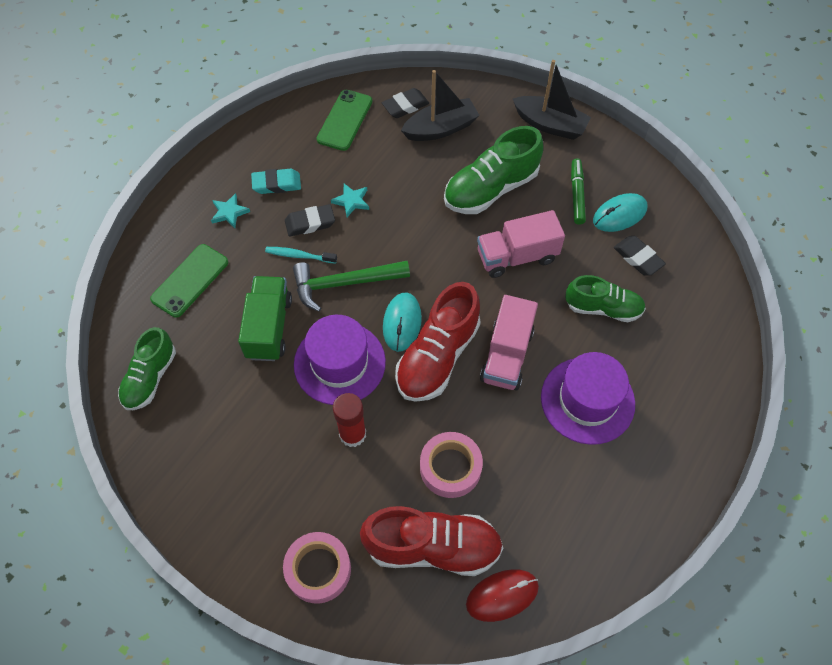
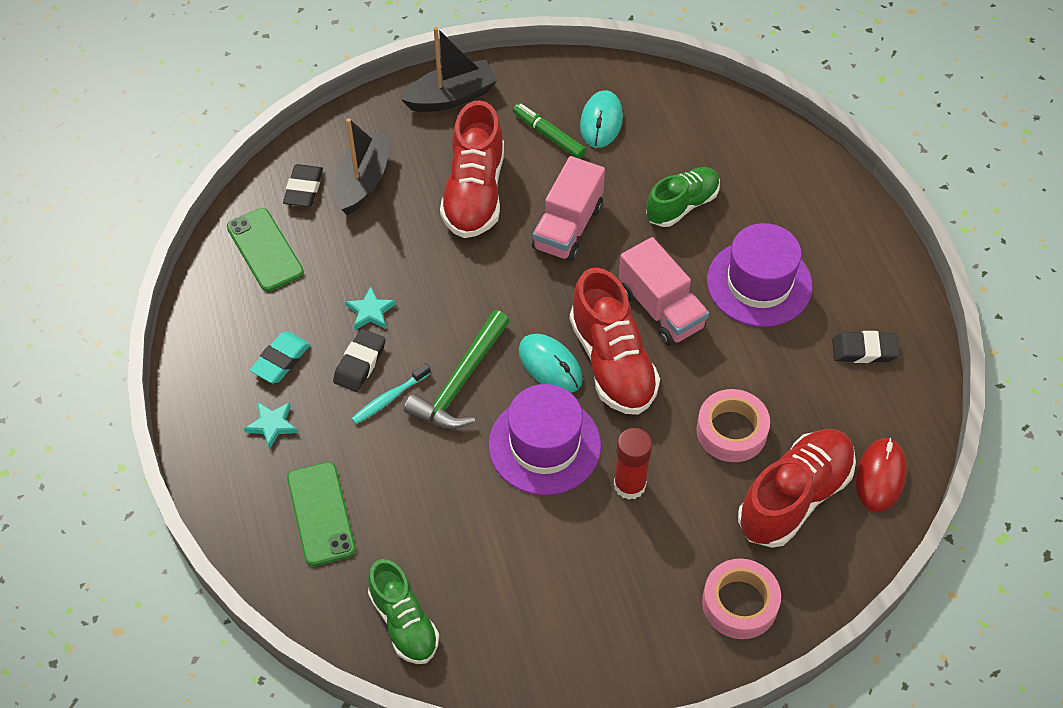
camera: 50 degrees left, 5 degrees down
(269, 327) = (447, 479): green truck -> none
(491, 189) = (474, 193): green shoe -> red shoe
(638, 258) = (657, 143): black eraser -> black eraser (864, 350)

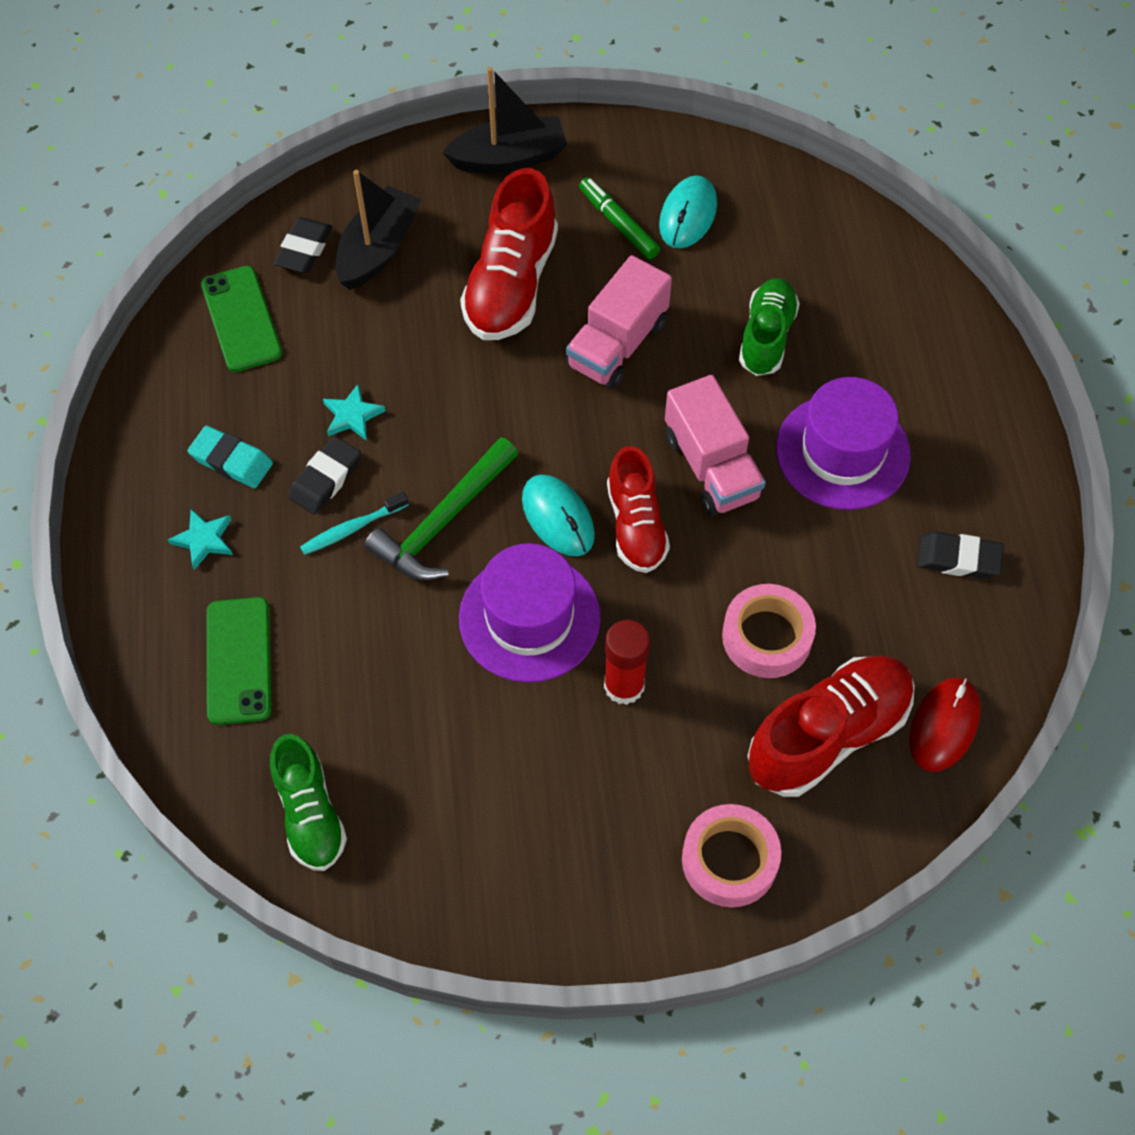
camera: 10 degrees right, 5 degrees up
(281, 360) = (231, 461): turquoise eraser -> turquoise eraser turned 75 degrees clockwise
(612, 362) = (636, 525): red shoe -> red shoe, size x0.66
(682, 205) = (766, 337): green shoe -> green shoe turned 45 degrees counterclockwise

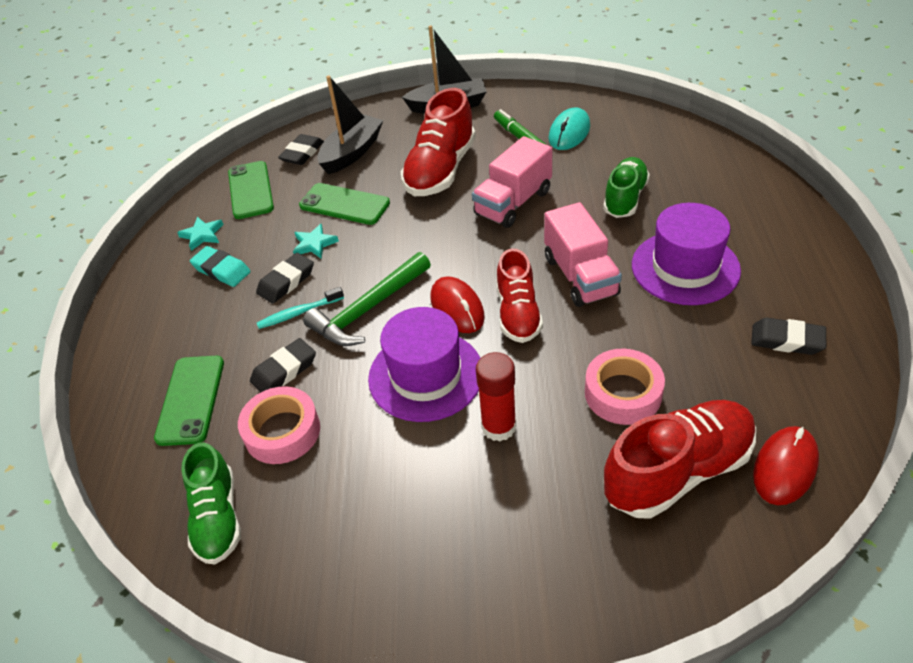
camera: 10 degrees right, 15 degrees down
(204, 540) = (187, 318): turquoise star -> turquoise star (202, 235)
(350, 616) = (284, 371): none -> black eraser
(383, 346) = (344, 204): none -> green phone
(558, 517) = (457, 307): turquoise mouse -> red mouse
(729, 860) = (585, 575): pink tape -> pink tape (282, 431)

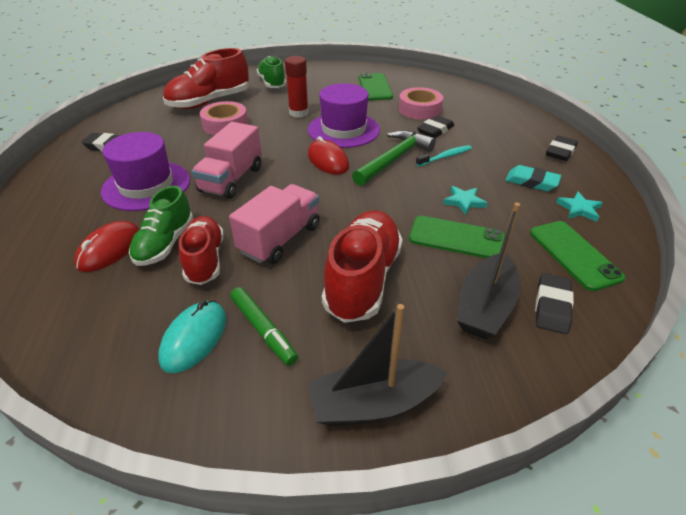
camera: 170 degrees right, 5 degrees down
(191, 400) = (484, 119): green phone -> green phone (375, 87)
(217, 518) = (433, 87): green shoe -> green shoe (272, 83)
(286, 282) = (469, 175): black eraser -> black eraser (560, 152)
(518, 313) = (283, 158): red shoe -> red shoe (205, 260)
(580, 276) = (231, 179): pink truck -> pink truck turned 135 degrees counterclockwise
(785, 467) = (156, 104): red mouse -> red mouse (109, 249)

